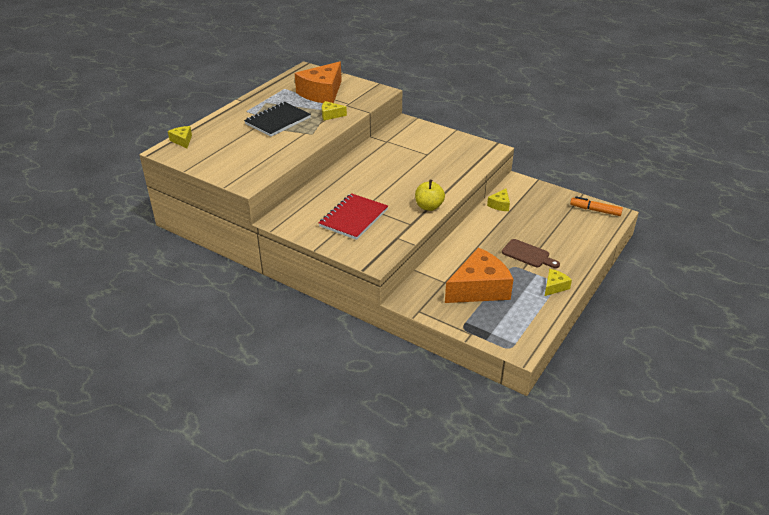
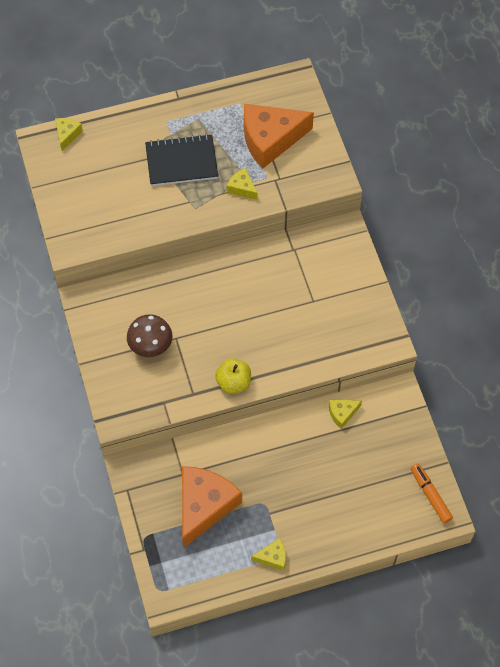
camera: 40 degrees right, 25 degrees up
(353, 218) = (151, 346): red notebook -> brown mushroom
(479, 288) = (204, 506): orange cheese -> orange cheese turned 75 degrees counterclockwise
(528, 254) = (294, 500): brown cutting board -> none

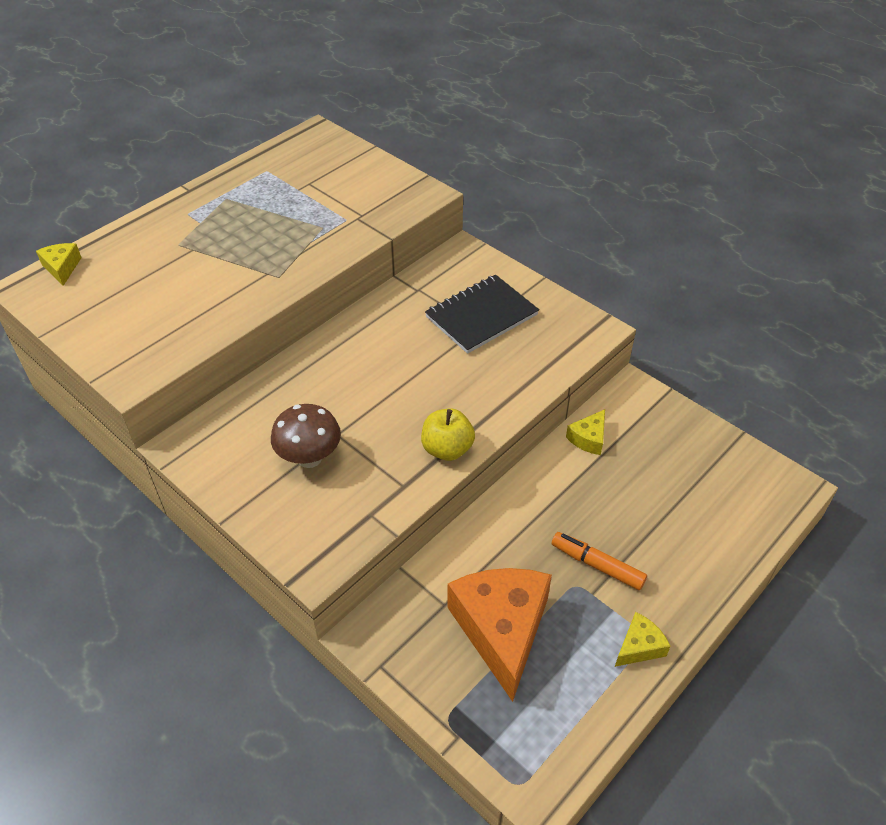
camera: 30 degrees left, 15 degrees down
(181, 162) = (231, 241): black notebook -> black notebook (481, 316)
(242, 188) = (323, 238): yellow cheese -> none
(270, 139) = (325, 187): orange cheese -> none
(430, 495) = (757, 474): orange marker -> orange marker (597, 565)

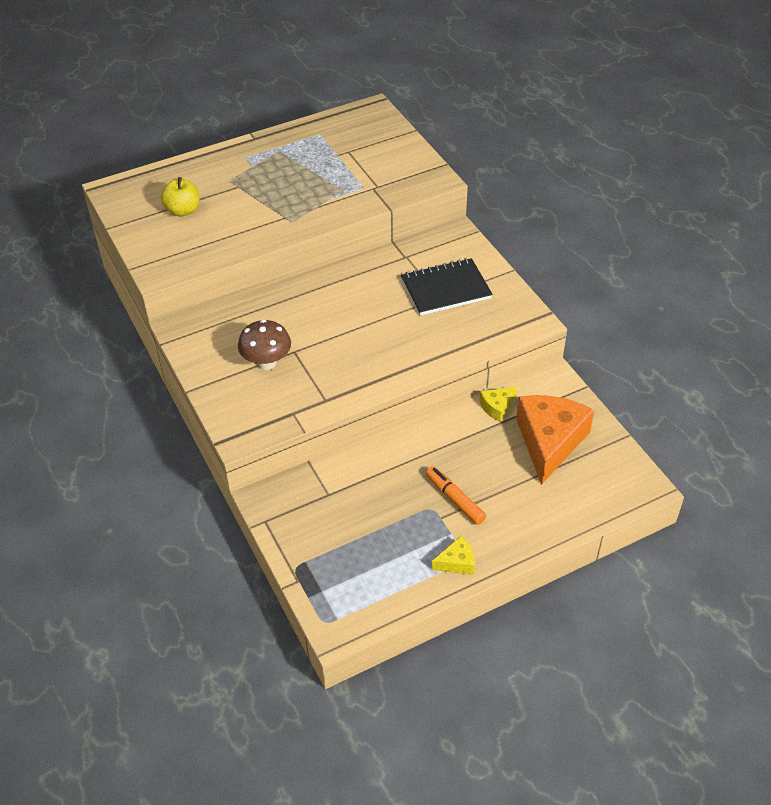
camera: 20 degrees right, 0 degrees up
(62, 268) = (140, 180): yellow cheese -> none
(447, 449) = (369, 382): yellow apple -> yellow apple (183, 210)
(501, 629) = (361, 522): orange cheese -> orange cheese (549, 442)

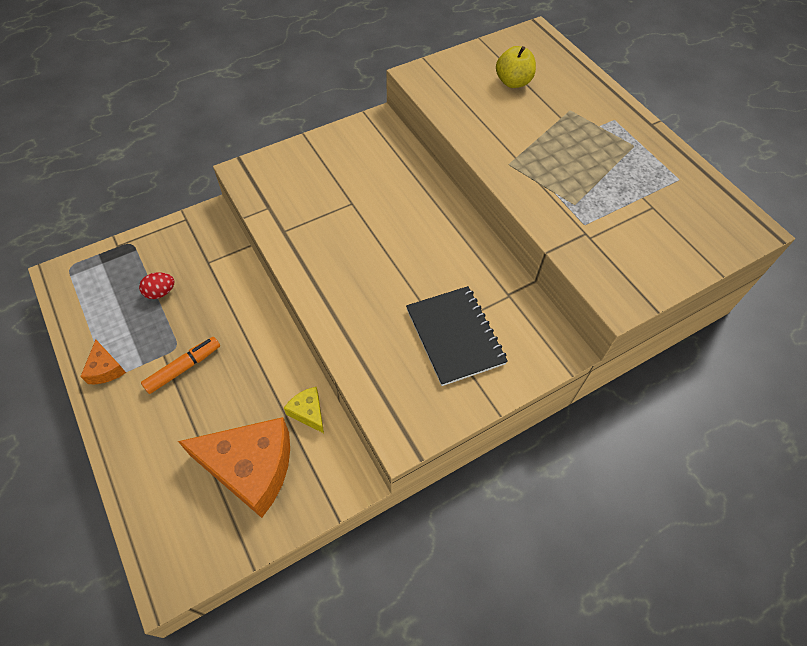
camera: 85 degrees right, 10 degrees up
(267, 363) = (336, 184): brown mushroom -> none
(365, 530) = (160, 292): none -> red egg
(457, 562) = (105, 369): yellow cheese -> orange cheese

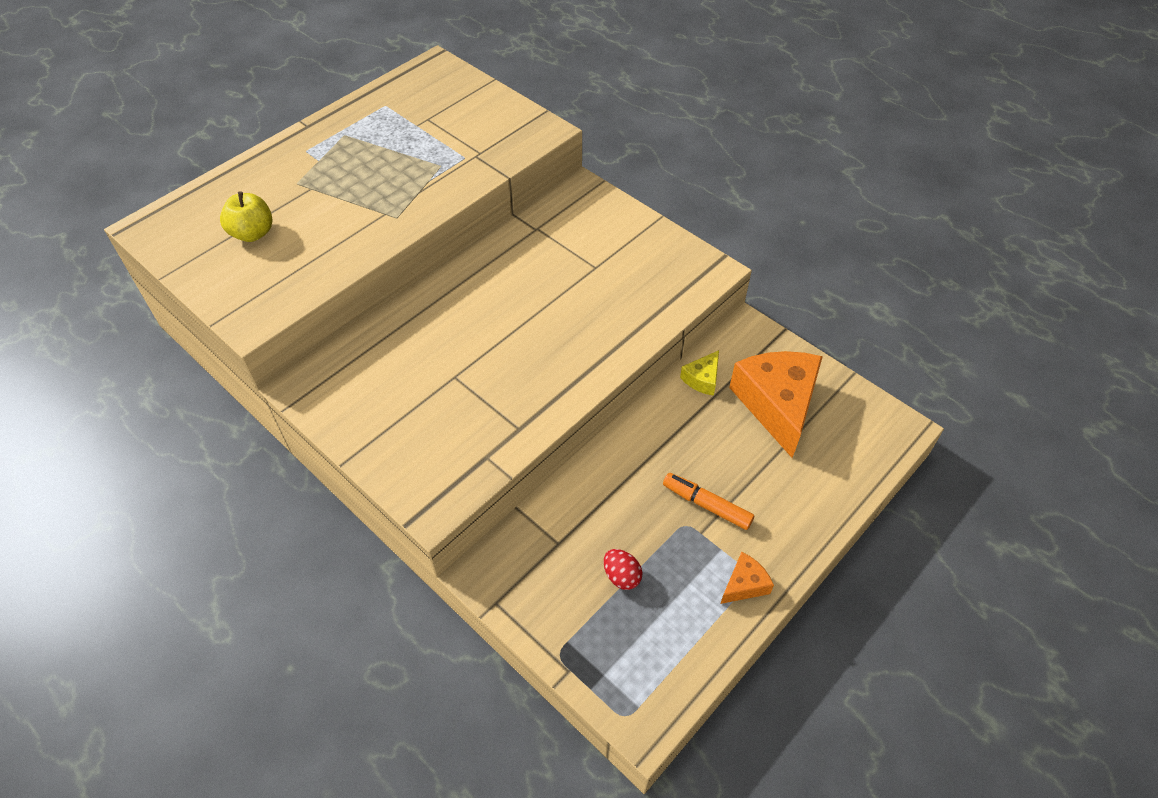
camera: 105 degrees left, 5 degrees down
(455, 336) = (599, 256): black notebook -> none

